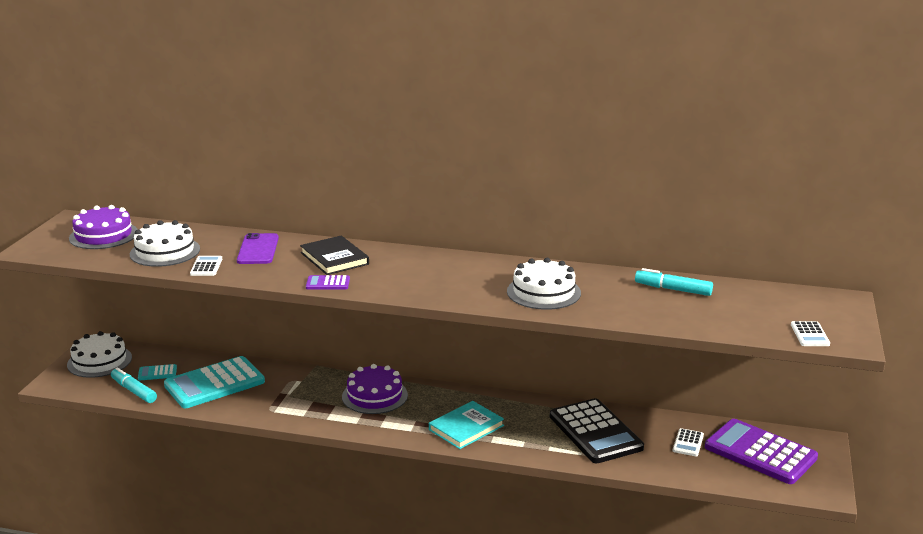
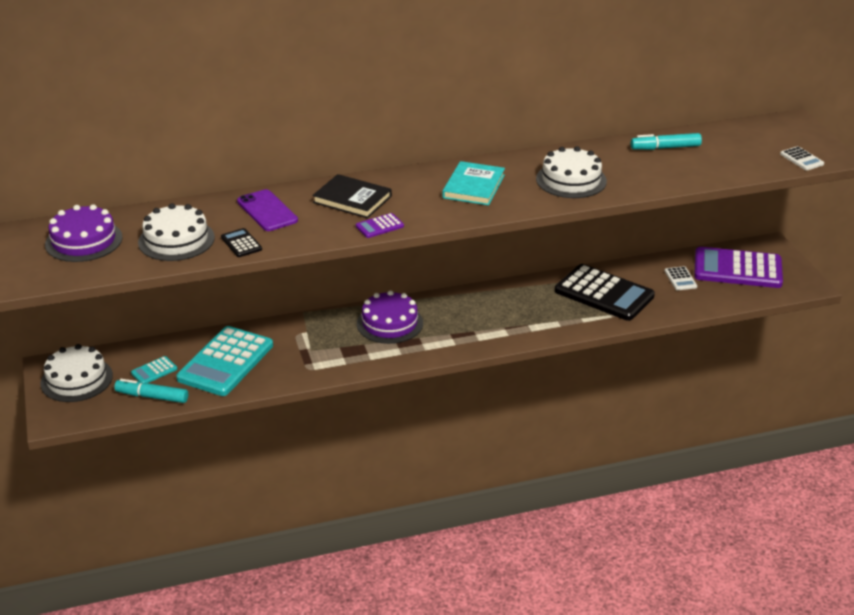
camera: 30 degrees left, 10 degrees up
(206, 266) = (241, 243): white calculator -> black calculator
(466, 428) = (499, 325): turquoise book -> turquoise book (474, 186)

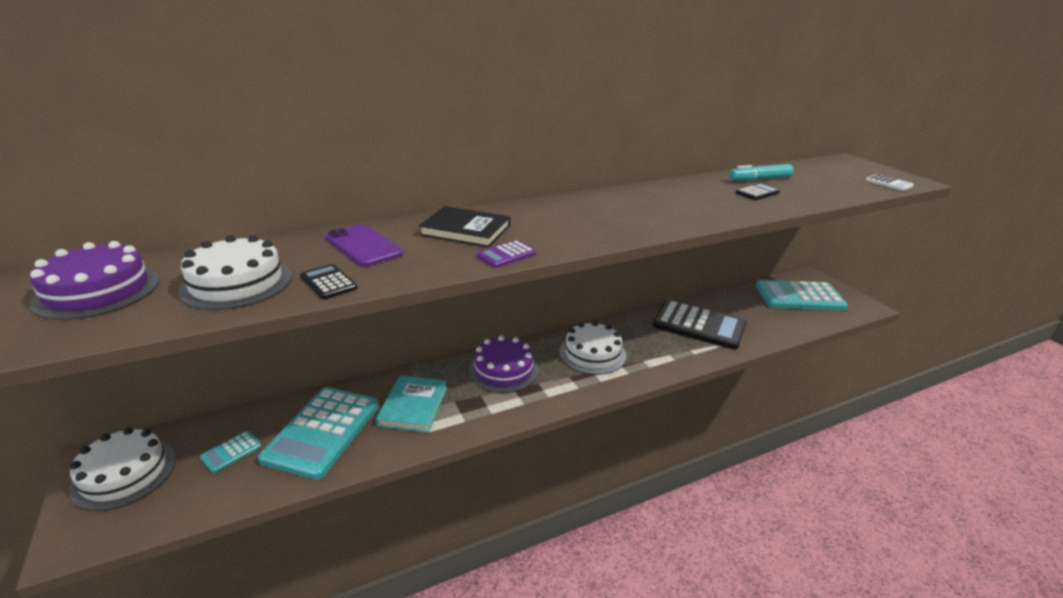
camera: 10 degrees left, 5 degrees down
(152, 397) = (223, 490): turquoise marker -> none
(474, 186) = (596, 214): turquoise book -> turquoise book (413, 406)
(571, 180) = (693, 205): white cake -> white cake (592, 354)
(647, 166) = (757, 193): none -> black calculator
(680, 279) = (757, 308): white calculator -> none
(737, 269) = (799, 297): purple calculator -> turquoise calculator

